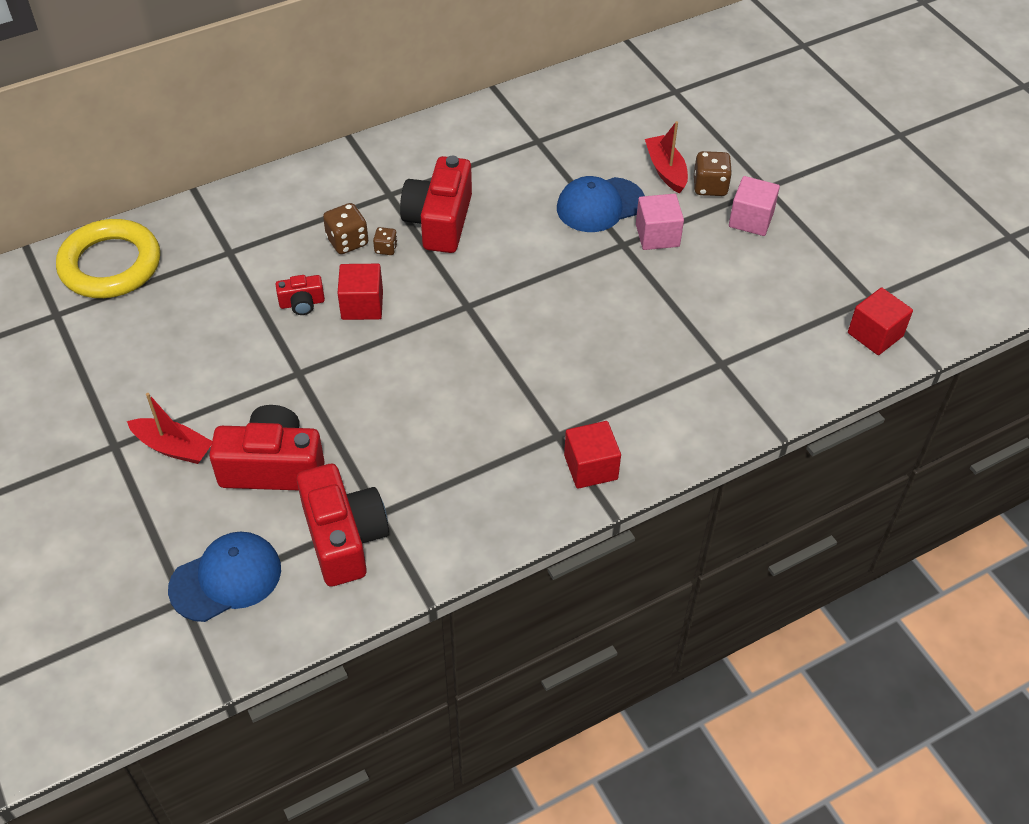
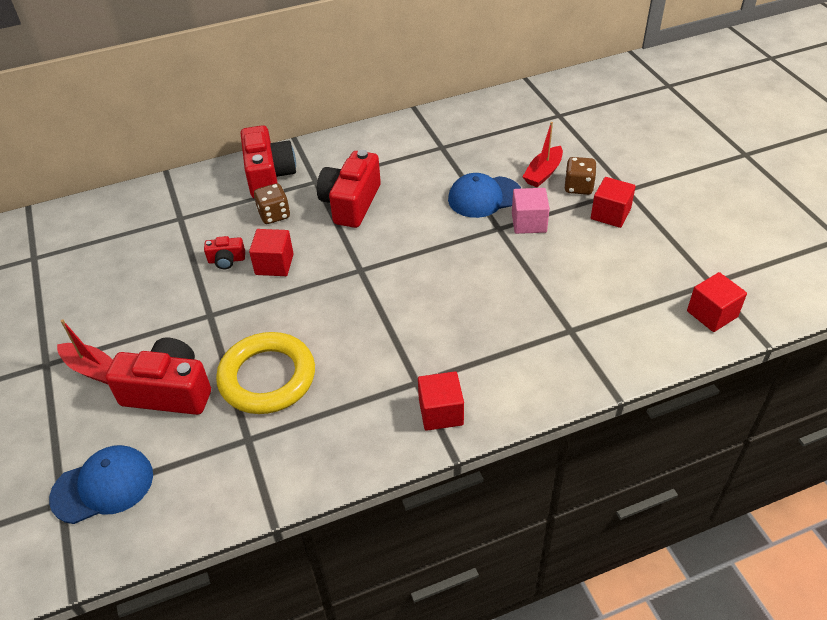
camera: 10 degrees right, 5 degrees down
(110, 265) = (86, 223): yellow ring -> yellow ring (267, 377)
(344, 537) = (212, 458): red camera -> red camera (269, 176)
(386, 248) = (303, 222): brown dice -> none
(666, 170) = (543, 173): red boat -> red boat turned 135 degrees counterclockwise
(751, 219) = (610, 214): pink cube -> red cube

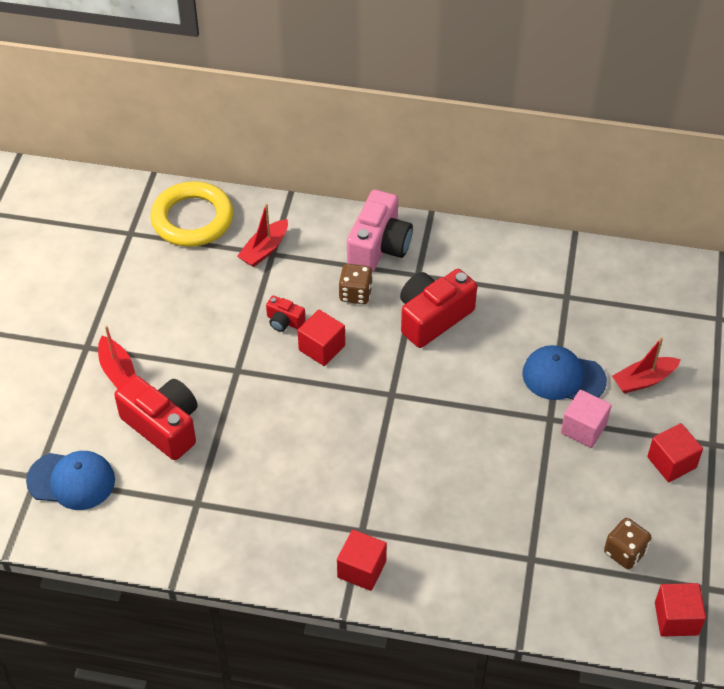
camera: 30 degrees right, 5 degrees up
(171, 218) = (264, 249): none -> red boat
(267, 377) = (246, 457): yellow ring -> yellow ring (192, 219)
(269, 176) = (379, 246): red camera -> pink camera
(578, 187) = (665, 415): brown dice -> brown dice (625, 552)

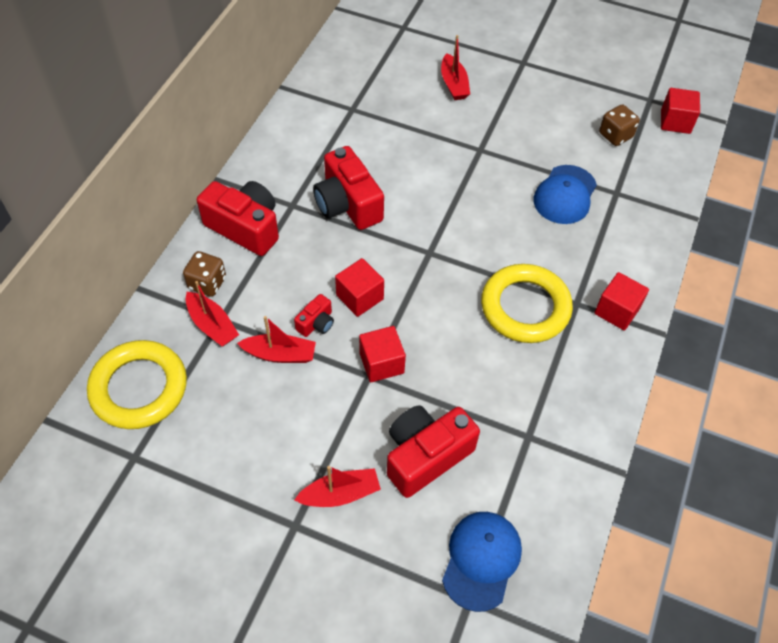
camera: 80 degrees left, 5 degrees up
(245, 302) = (280, 354): none -> red boat
(344, 485) = (525, 307): none -> yellow ring
(355, 294) = (299, 257): brown dice -> brown dice (207, 283)
(379, 246) = (245, 227): pink camera -> red camera
(563, 377) = (438, 131): blue cap -> blue cap (565, 195)
(583, 428) = (494, 131): pink cube -> none
(671, 462) = (536, 89): red cube -> red cube (381, 363)

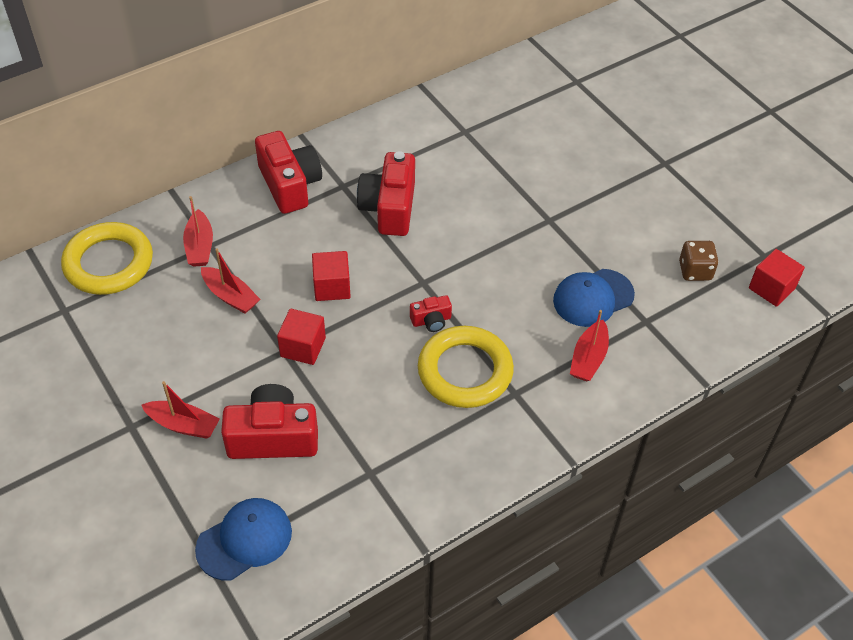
camera: 35 degrees right, 5 degrees down
(207, 283) = (223, 213): brown dice -> none
(316, 323) = (279, 288): red camera -> red camera (431, 320)
(454, 84) = (577, 152): red boat -> red boat (588, 358)
(617, 311) = (546, 420): red cube -> none

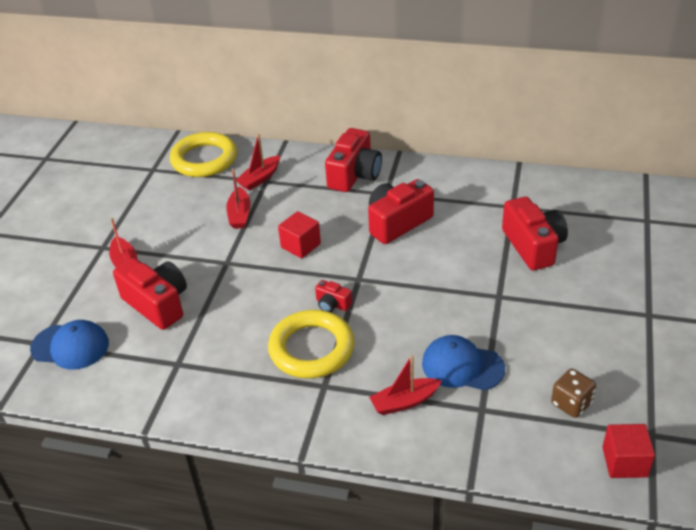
camera: 50 degrees right, 10 degrees down
(303, 347) = (239, 267): red cube -> none
(523, 158) = (533, 246): none -> red camera

